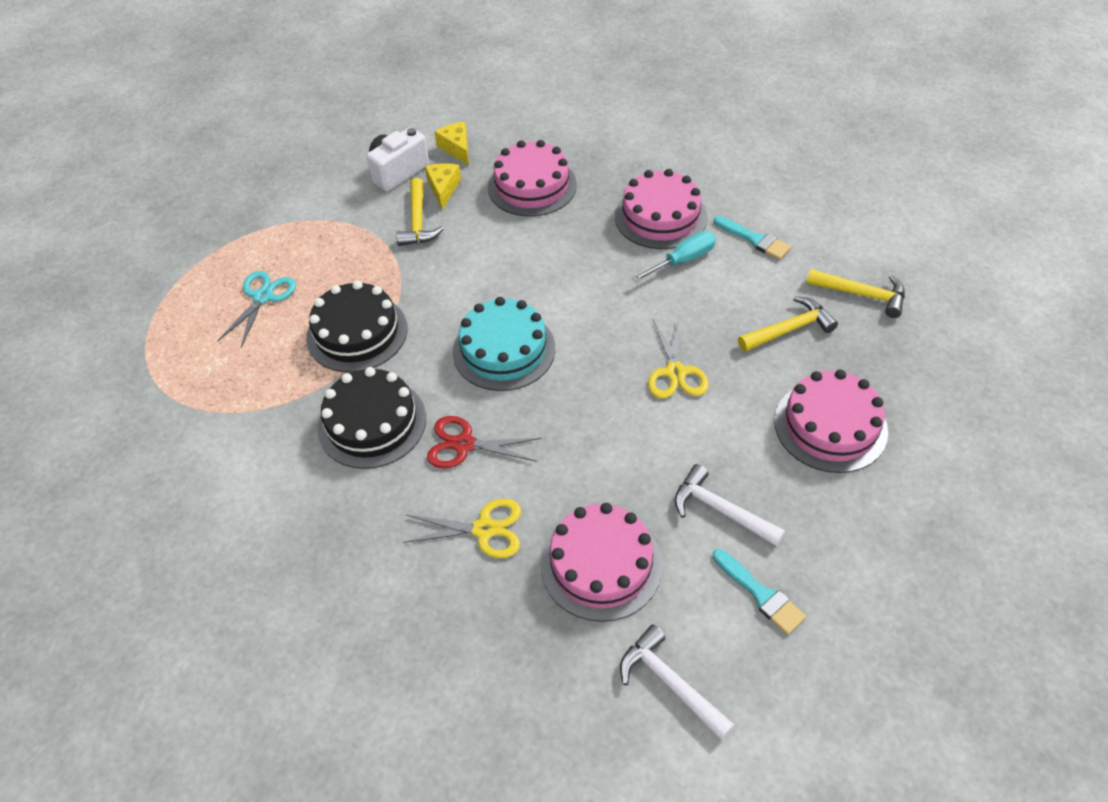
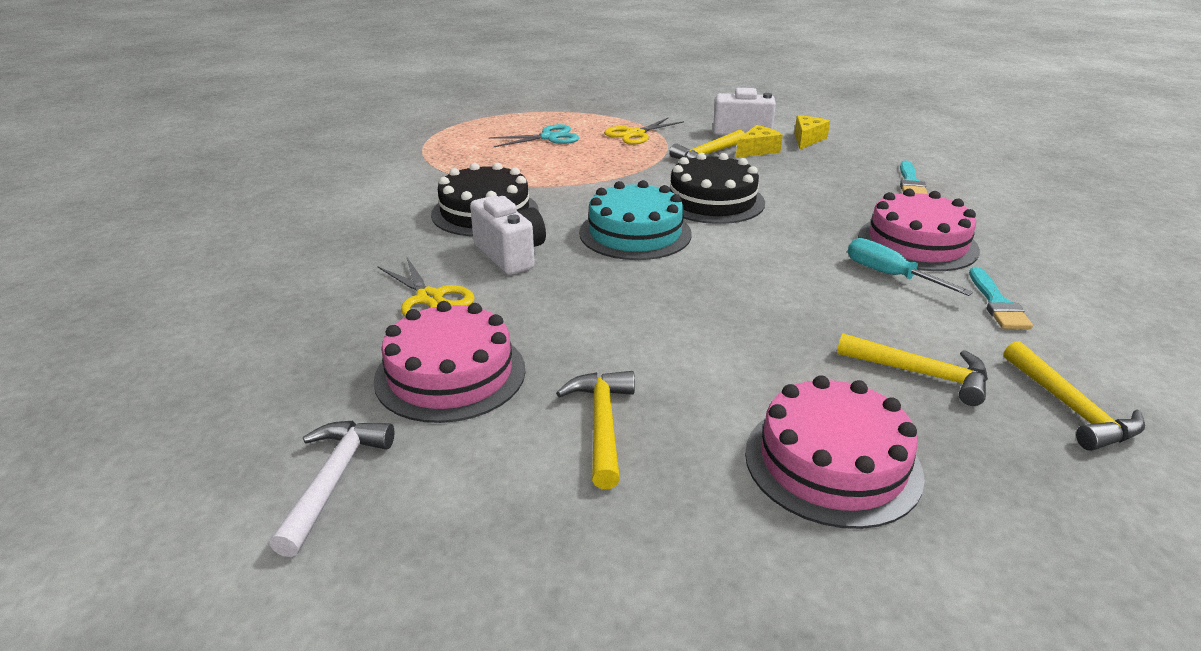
camera: 50 degrees right, 20 degrees down
(357, 333) = (564, 175): black cake -> black cake (712, 201)
(464, 444) = (510, 255): red scissors -> white camera
(532, 186) = (830, 178): pink cake -> none
(675, 372) = (743, 325): yellow scissors -> yellow scissors (635, 134)
(683, 260) = (889, 275): turquoise screwdriver -> turquoise screwdriver turned 150 degrees counterclockwise
(720, 510) = (602, 425): white hammer -> yellow hammer
(760, 594) = (515, 503): turquoise brush -> turquoise brush (910, 182)

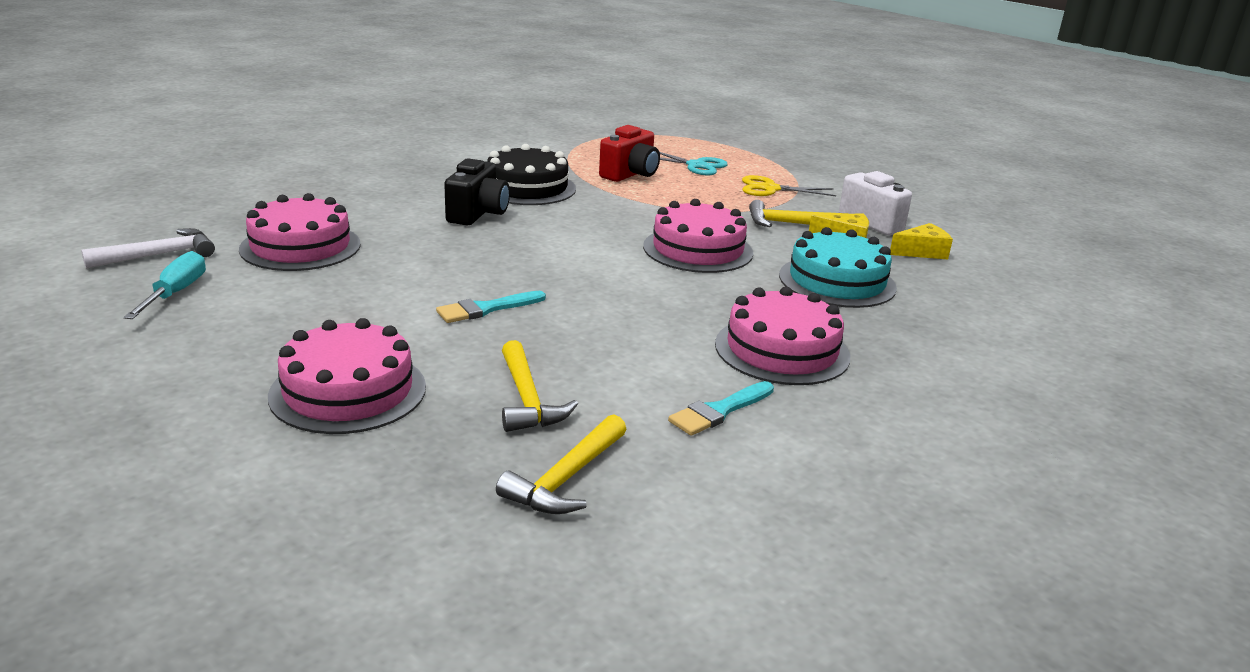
camera: 45 degrees right, 5 degrees down
(429, 298) = (382, 212): yellow scissors -> none
(510, 255) = (478, 214): white camera -> black camera
(527, 165) = (630, 174): none -> red camera
(602, 425) = (299, 305): yellow hammer -> none
(635, 233) = (584, 240): turquoise cake -> turquoise cake (837, 281)
(712, 201) = (698, 249): black cake -> pink cake
(889, 275) = (689, 350): turquoise screwdriver -> turquoise screwdriver (176, 292)
(910, 182) = (923, 319): turquoise brush -> turquoise brush (487, 309)

